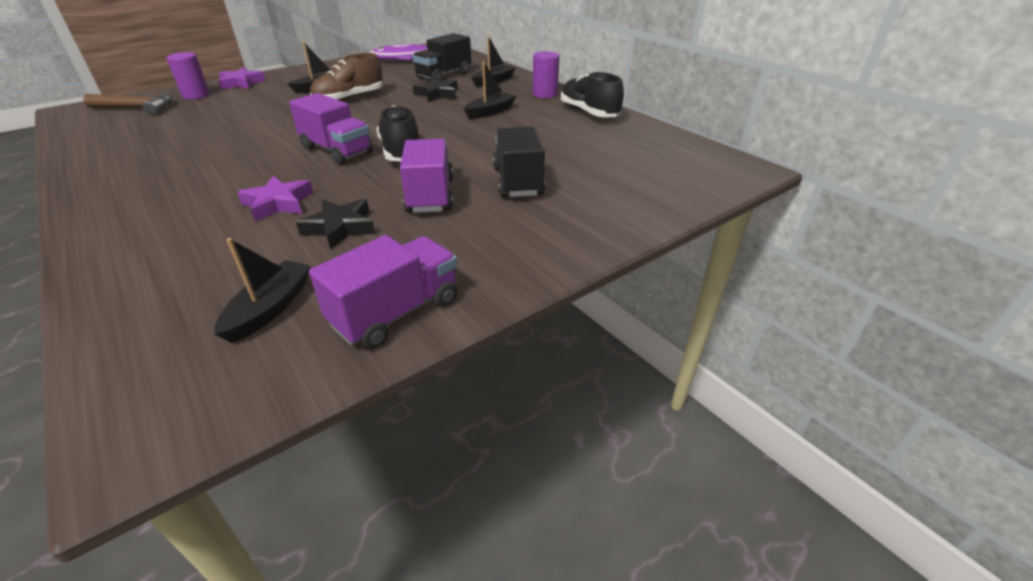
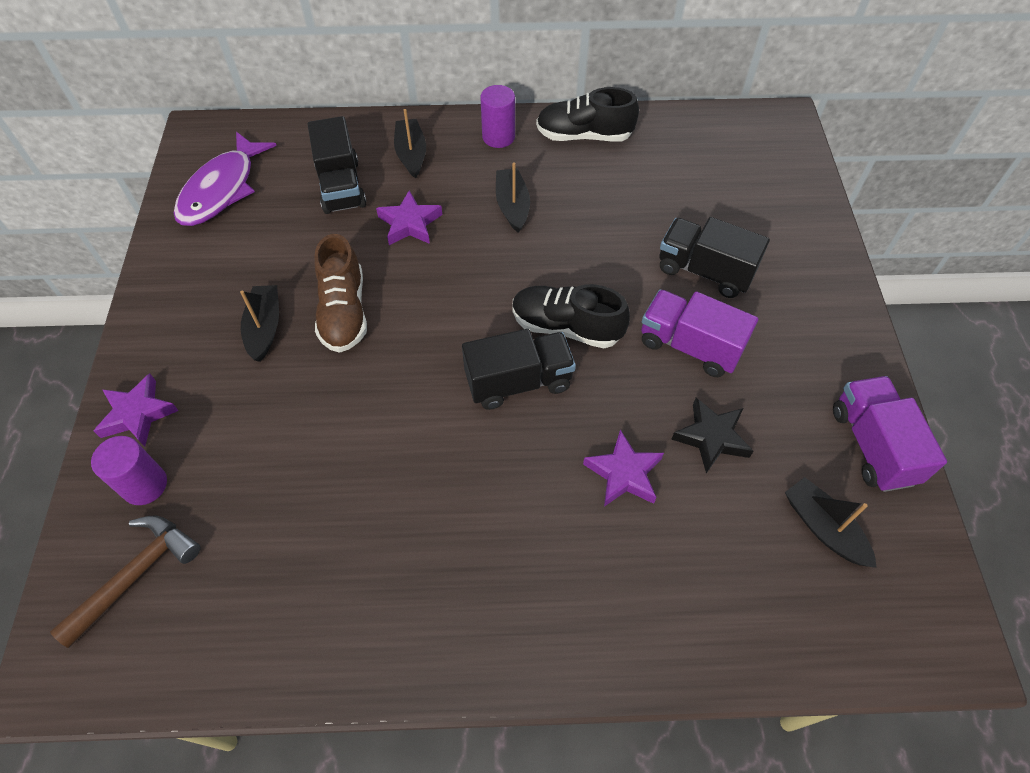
camera: 55 degrees left, 20 degrees up
(337, 151) = (518, 382): purple truck -> black truck
(437, 94) = (410, 223): black star -> purple star

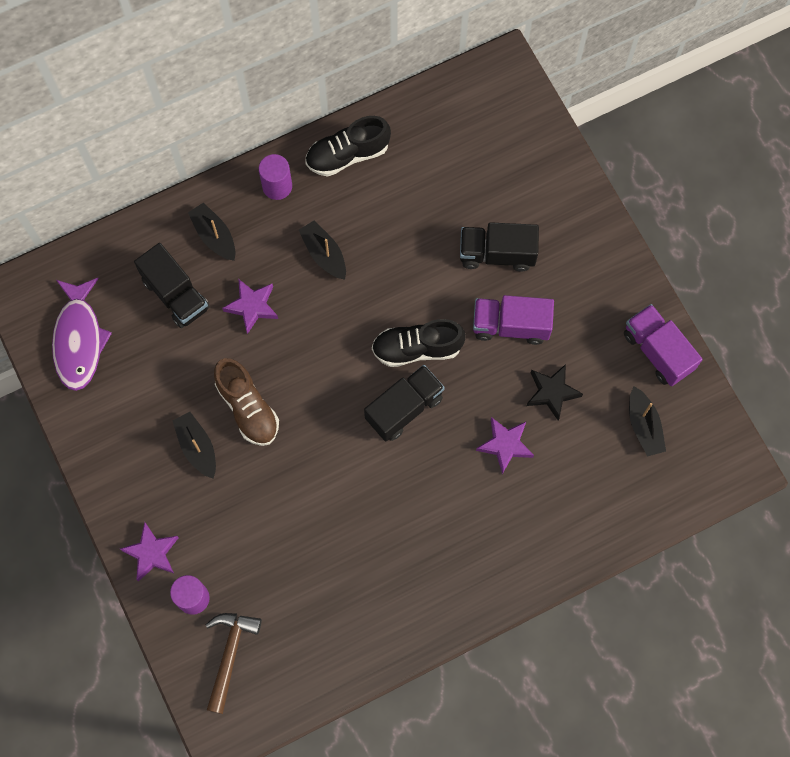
camera: 25 degrees left, 15 degrees up
(823, 528) = (644, 426): black boat -> black boat turned 135 degrees counterclockwise

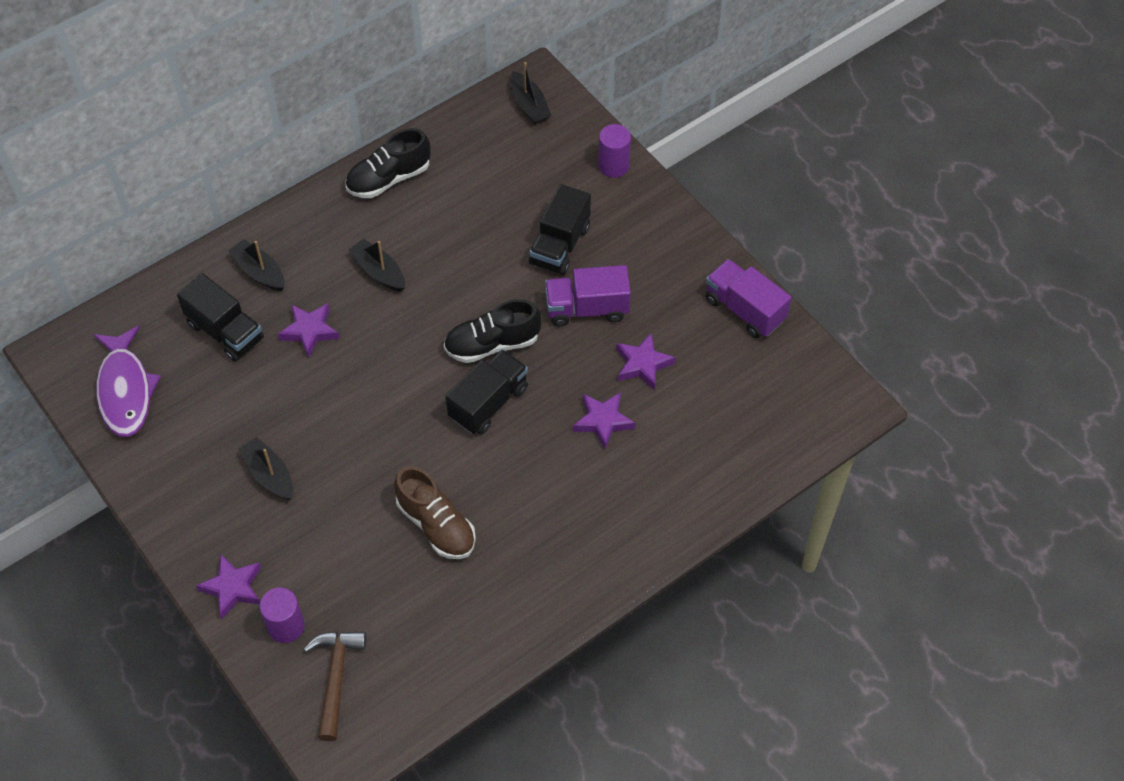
camera: 10 degrees left, 15 degrees down
(248, 408) = (319, 428): brown shoe -> brown shoe (436, 525)
(277, 186) = (319, 217): purple cylinder -> purple cylinder (613, 166)
(497, 254) = (560, 245): black truck -> black truck turned 60 degrees counterclockwise
(552, 392) = (642, 364): black star -> purple star
(644, 426) = (745, 381): black boat -> black boat (529, 105)

